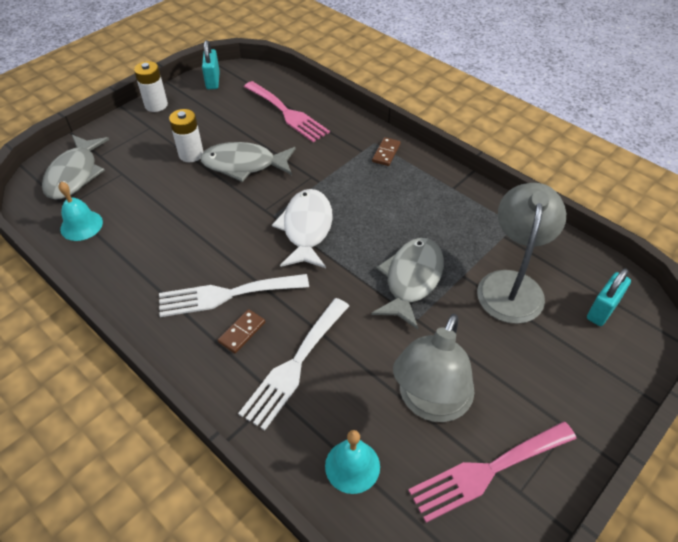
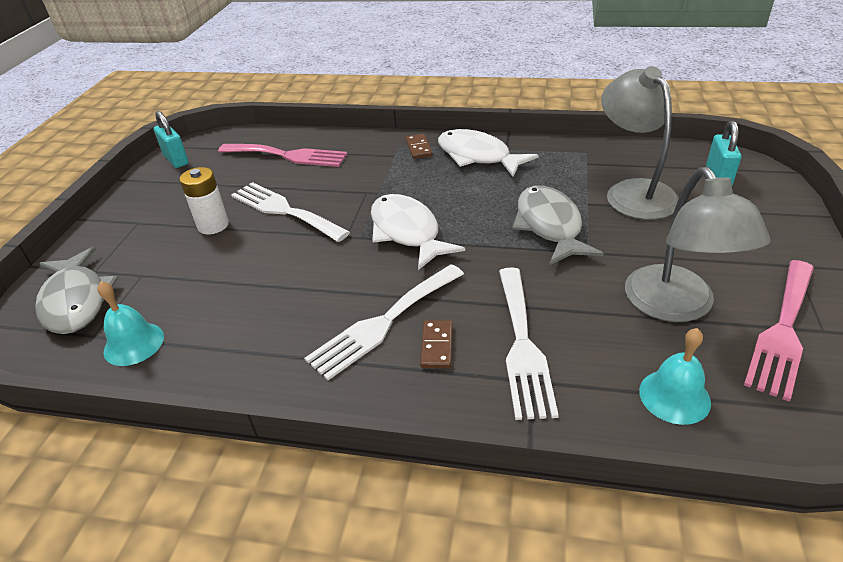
camera: 30 degrees left, 10 degrees down
(156, 105) = (126, 202): white battery -> none
(244, 165) = (284, 210): grey fish -> white fork
(423, 184) = (478, 156): none -> white fish

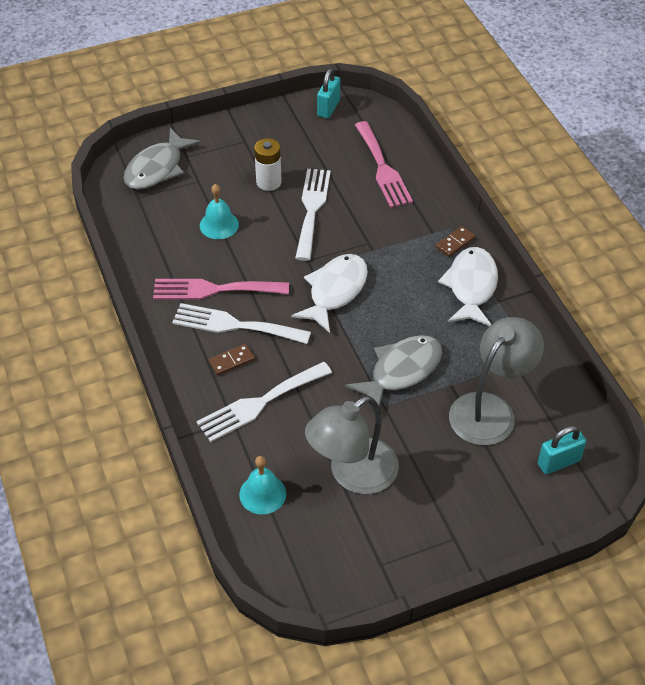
camera: 55 degrees right, 10 degrees up
(134, 343) = (143, 219): turquoise bell -> turquoise bell (219, 225)
(783, 331) = (365, 540): pink fork -> pink fork (214, 290)

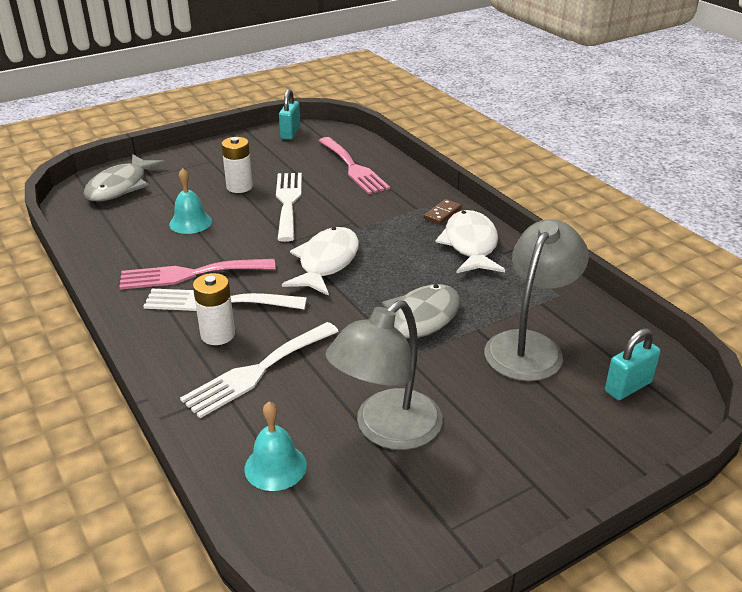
camera: 10 degrees left, 15 degrees down
(231, 361) = (218, 335): brown domino -> white battery

